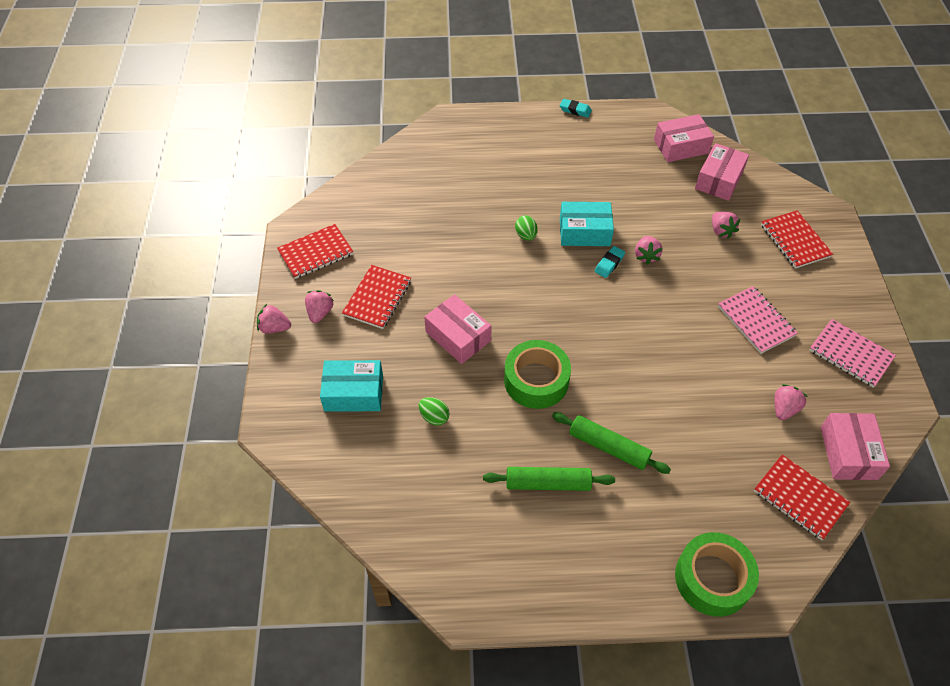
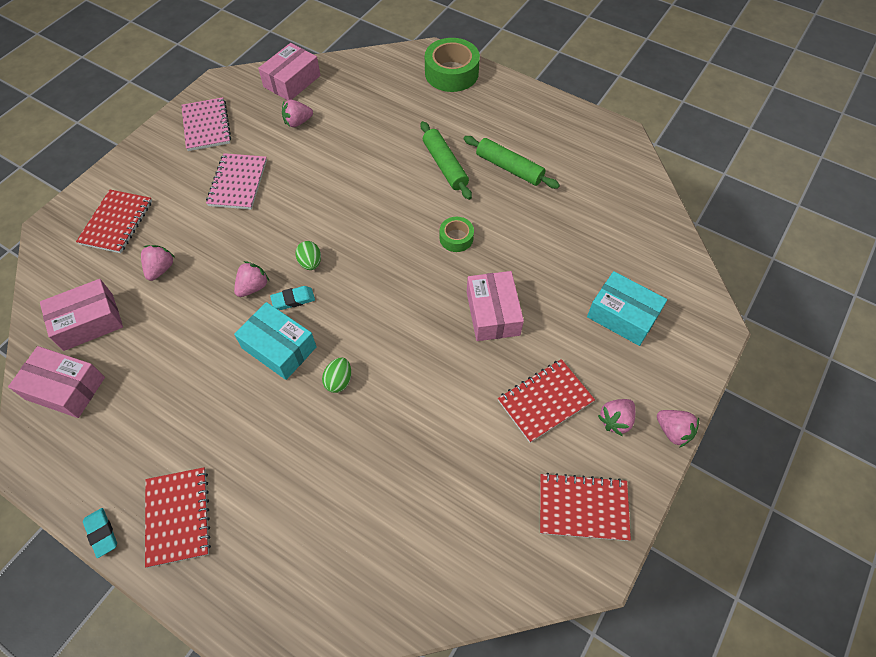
camera: 145 degrees left, 5 degrees up
(434, 417) = (563, 257): green egg -> green egg (310, 263)
(536, 380) = (456, 238): green tape -> green tape, size x0.53
(800, 498) = (353, 78): red notebook -> red notebook (178, 517)

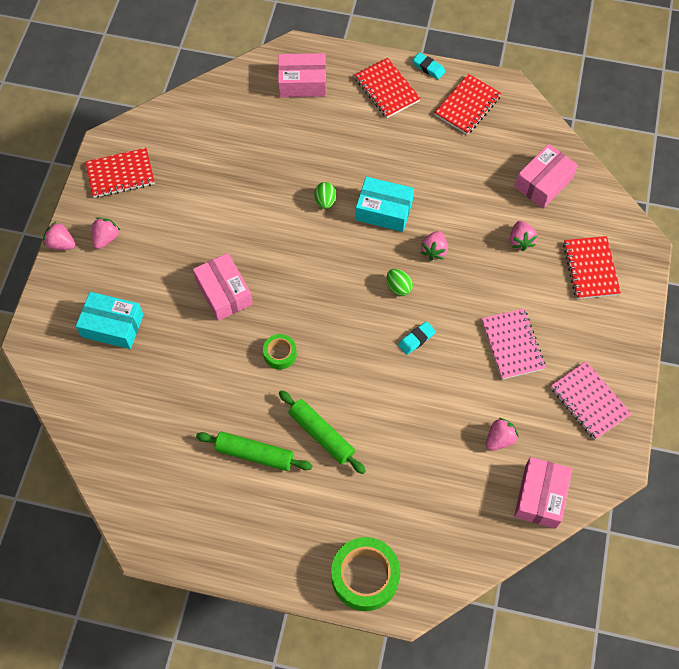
camera: 160 degrees right, 5 degrees up
(65, 388) = (521, 135): pink box -> pink box (302, 82)
(293, 300) = (394, 251): turquoise eraser -> turquoise eraser (416, 339)
(545, 401) = (163, 235): red notebook -> red notebook (467, 106)

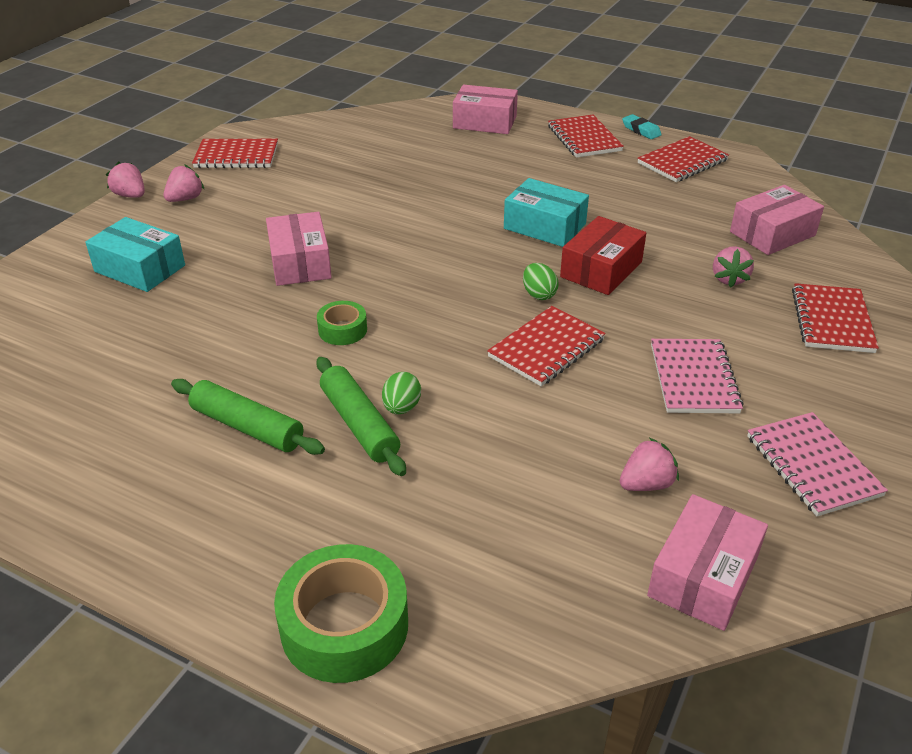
camera: 15 degrees right, 25 degrees down
(325, 201) = (471, 208): green egg -> green egg (401, 408)
(416, 339) = (546, 348): turquoise eraser -> red notebook
(434, 250) = (601, 269): pink strawberry -> red box

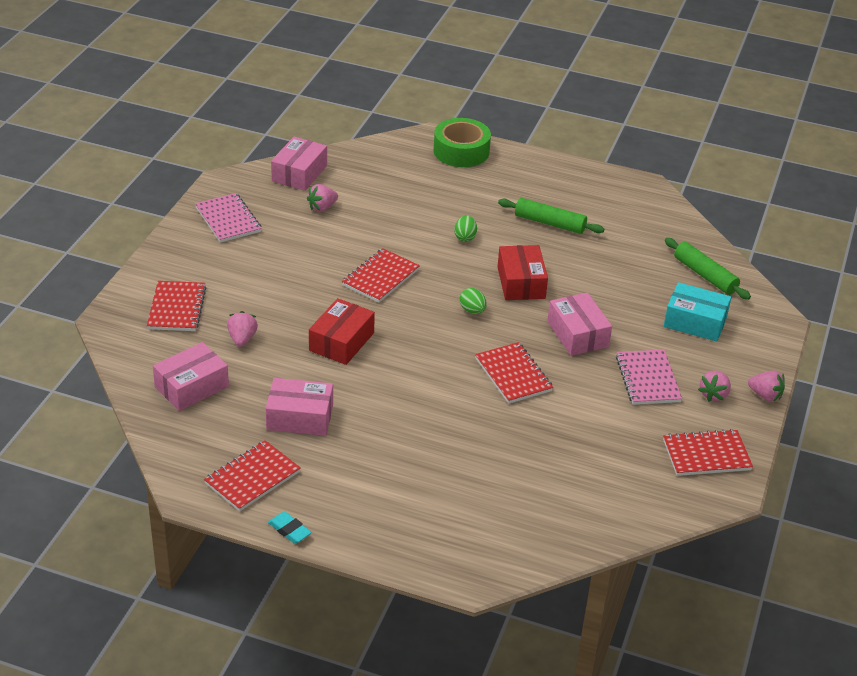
camera: 170 degrees right, 0 degrees up
(342, 330) = (521, 283): green tape -> red box
(359, 424) = (486, 227): green rolling pin -> green rolling pin (705, 275)
(485, 122) = (468, 533): pink box -> pink box (300, 417)
(539, 294) = (389, 317): green egg -> green egg (472, 310)
(544, 226) = (389, 383): turquoise box -> none
(584, 138) = (354, 510): red notebook -> red notebook (513, 375)
(693, 378) = (285, 263): pink notebook -> pink notebook (648, 379)

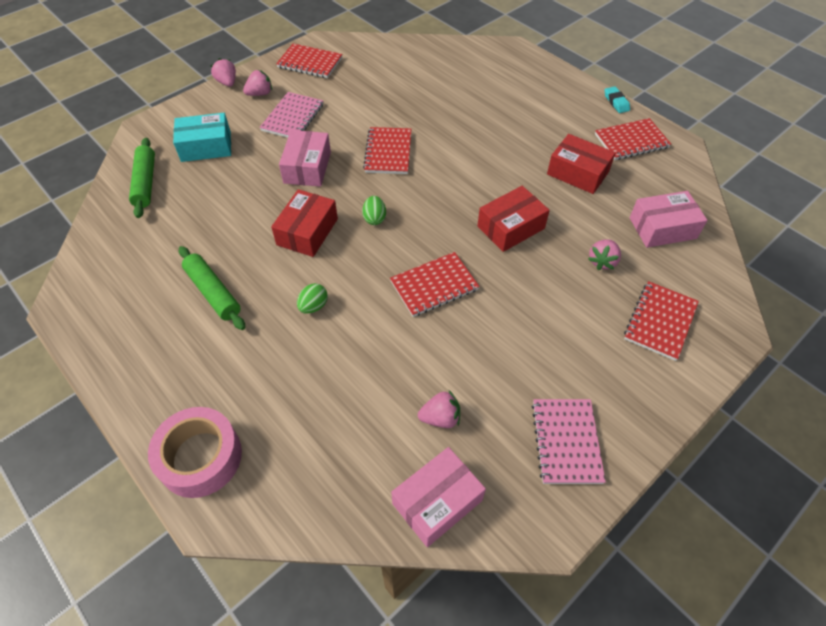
camera: 150 degrees left, 15 degrees up
(300, 417) = (578, 173): pink box -> red box
(461, 151) = (200, 457): green tape -> pink tape
(695, 322) = (206, 147): turquoise box -> turquoise box turned 60 degrees counterclockwise

